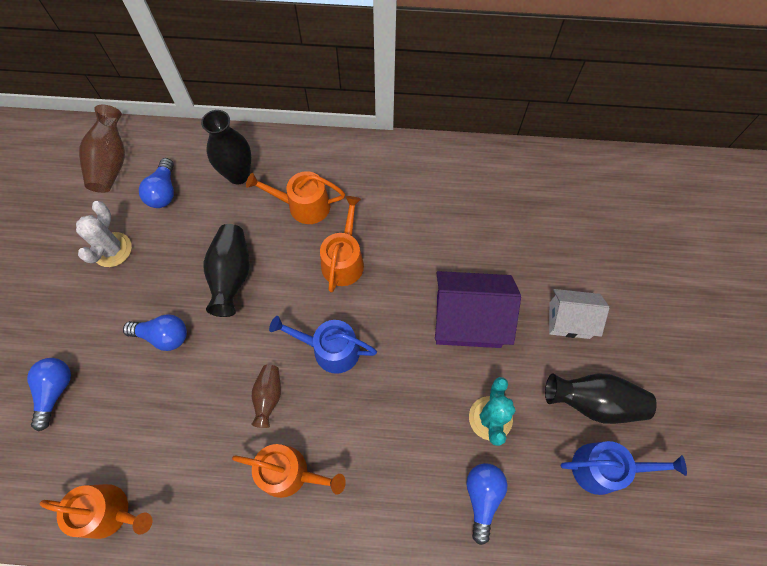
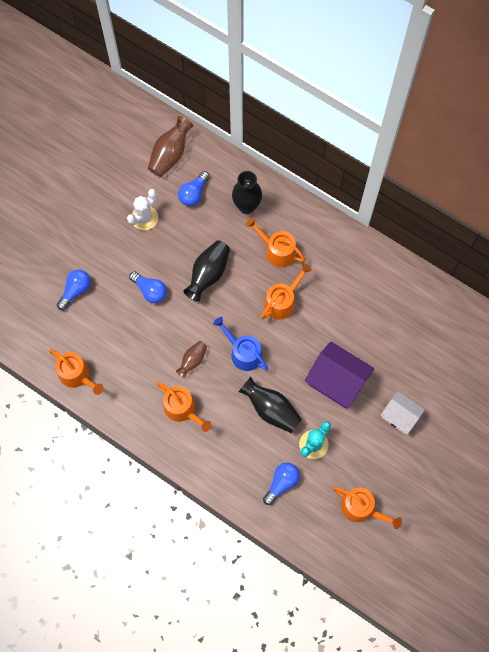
camera: 30 degrees right, 5 degrees up
(593, 402) = (381, 470): black vase -> black vase (271, 409)
(604, 468) = (361, 508): blue watering can -> orange watering can

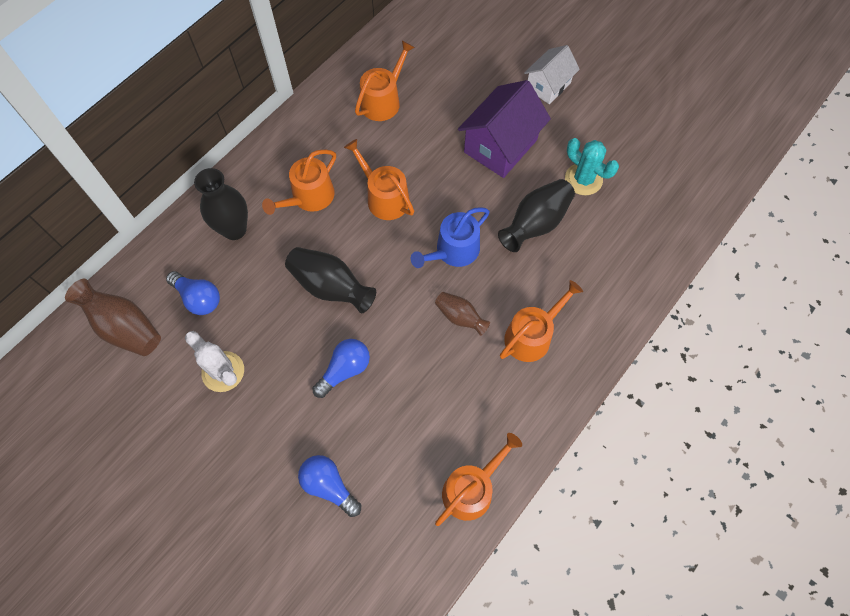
camera: 85 degrees left, 5 degrees down
(281, 483) = (635, 220): blue light bulb -> none
(361, 508) = (663, 136): orange watering can -> orange watering can (383, 101)

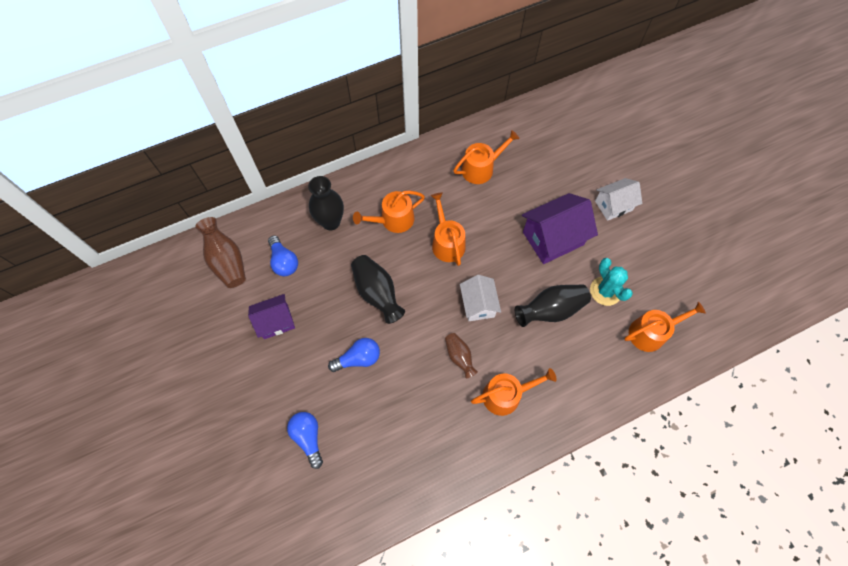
camera: 25 degrees right, 0 degrees up
(223, 371) = (276, 322): white cactus -> purple house
(453, 251) = (478, 304): blue watering can -> white house
(472, 489) = (406, 489): orange watering can -> orange watering can (651, 332)

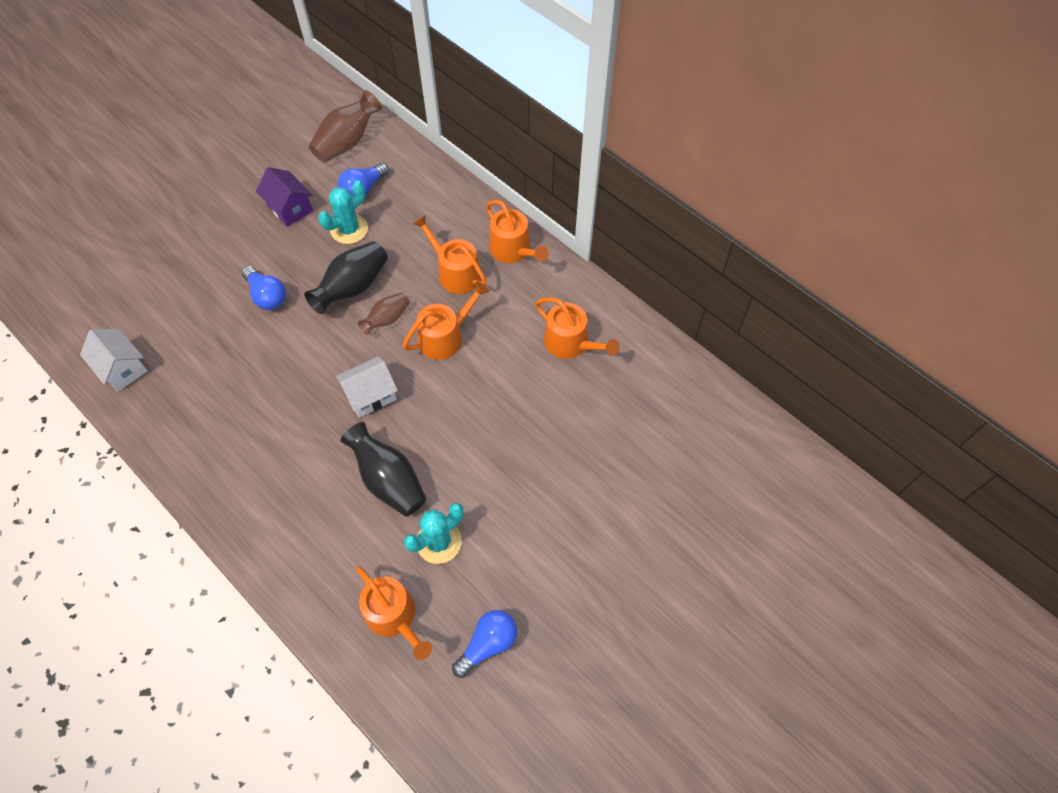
camera: 70 degrees right, 5 degrees down
(308, 437) = (167, 281): blue light bulb -> blue light bulb (488, 644)
(319, 282) = (349, 229): none -> turquoise cactus
(331, 222) = (429, 214): black vase -> none
(459, 357) = (296, 394): brown vase -> brown vase (387, 319)
(506, 395) = (260, 458): orange watering can -> orange watering can (513, 250)
(553, 238) = (496, 456): purple house -> none
(613, 205) = (580, 522): white house -> white house (122, 368)

